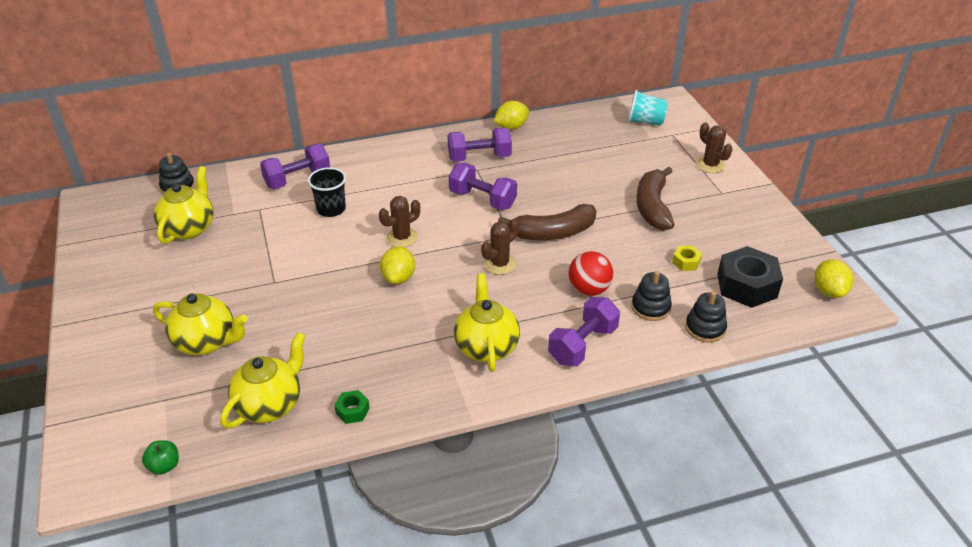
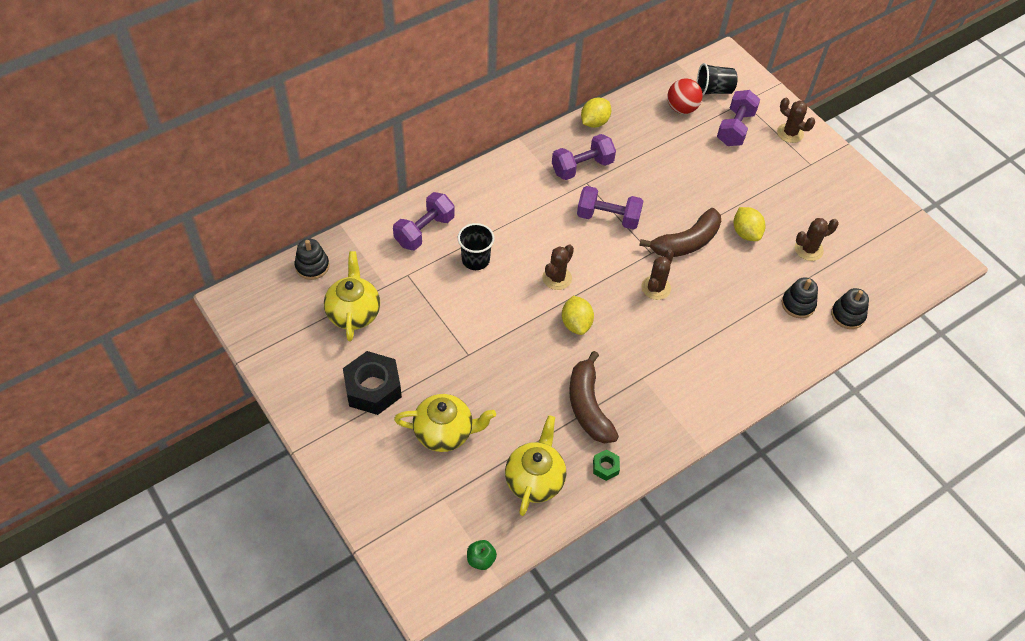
camera: 20 degrees left, 15 degrees up
(486, 346) = (683, 377): yellow teapot -> none
(582, 345) = (759, 356): purple dumbbell -> purple dumbbell (735, 128)
(589, 290) = (741, 298): red ball -> red ball (682, 108)
(645, 121) = (714, 90): turquoise cup -> black cup
(652, 207) = (759, 193): brown banana -> brown banana (588, 406)
(686, 262) = (808, 249): yellow nut -> brown cactus
(747, 285) = (865, 263): black nut -> black nut (373, 388)
(829, 291) = (929, 254): yellow lemon -> yellow lemon (746, 233)

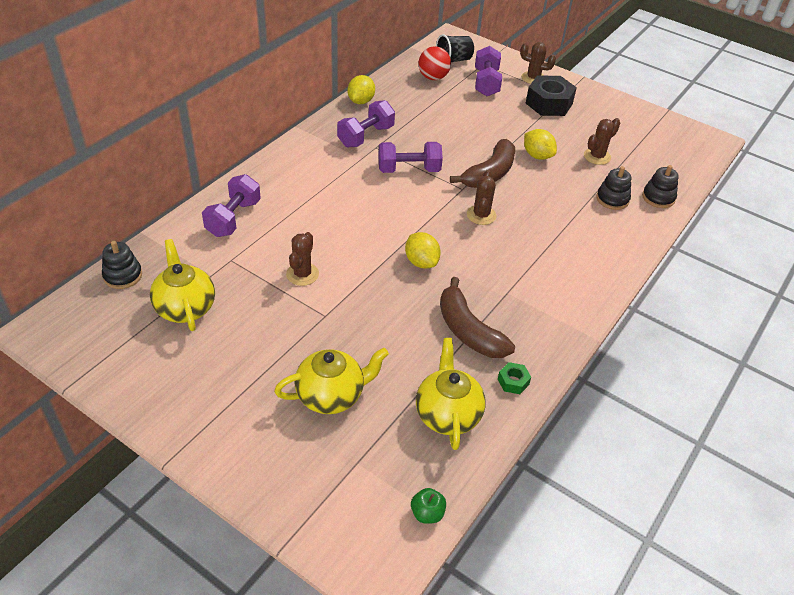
camera: 20 degrees left, 10 degrees down
(373, 388) = (234, 374): black nut -> black nut (549, 103)
(475, 260) = (296, 231): black cup -> none
(557, 278) = (384, 228): brown cactus -> brown cactus (302, 274)

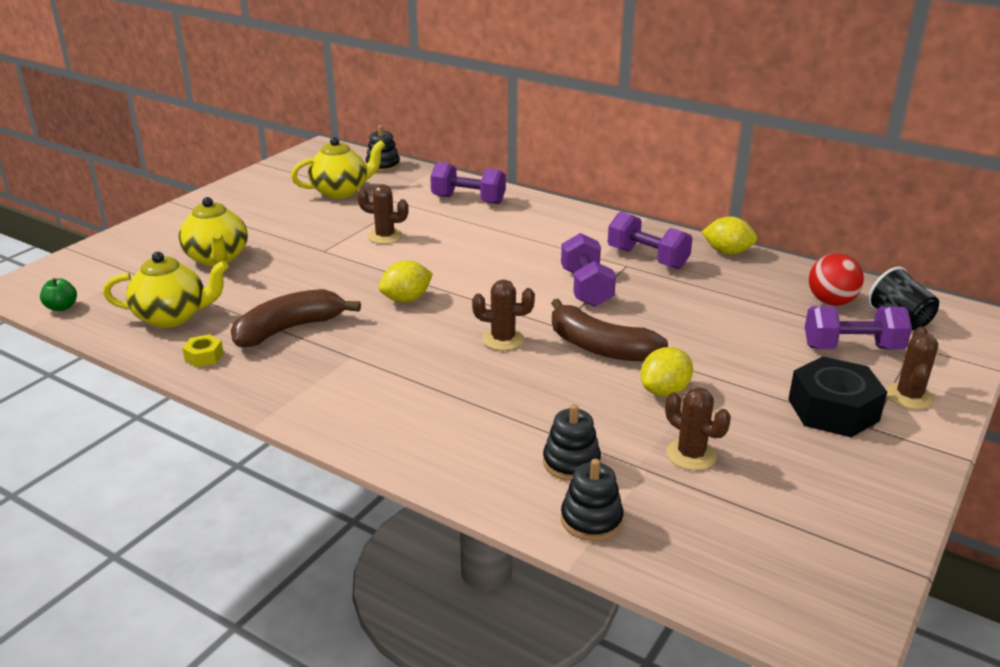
camera: 90 degrees right, 15 degrees down
(513, 382) = (204, 356): green nut -> yellow nut

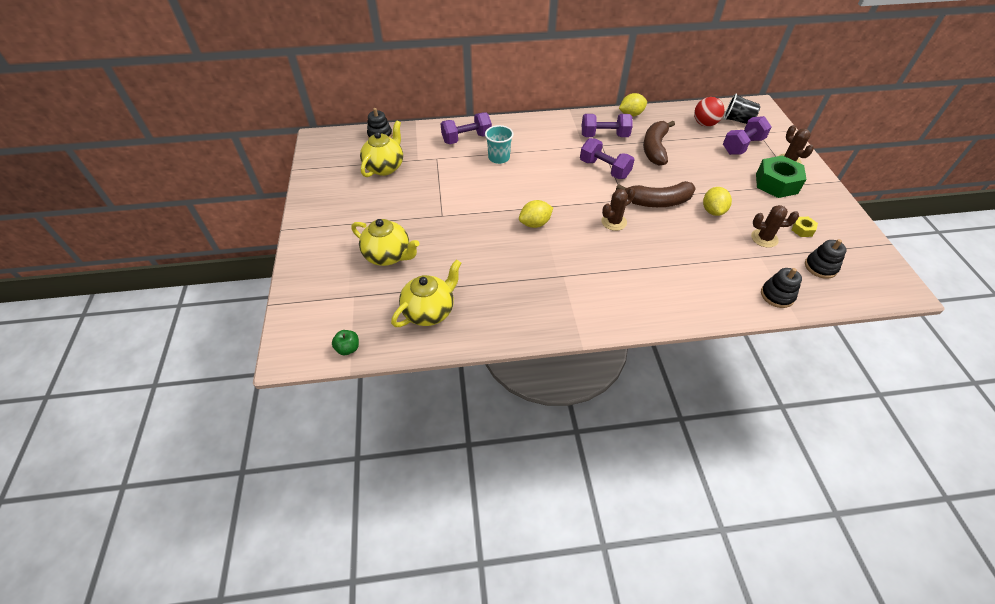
camera: 40 degrees left, 20 degrees up
(204, 356) = (491, 325): yellow nut -> yellow nut (802, 230)
(289, 329) = (506, 279): brown banana -> brown banana (655, 148)
(385, 236) = (460, 187): brown cactus -> none
(406, 299) = (535, 223): yellow lemon -> yellow lemon turned 45 degrees clockwise
(474, 229) = (499, 158): none -> turquoise cup
(571, 462) = (732, 272): black stacking toy -> black stacking toy (820, 267)
(833, 410) = (776, 183): black nut -> green nut

